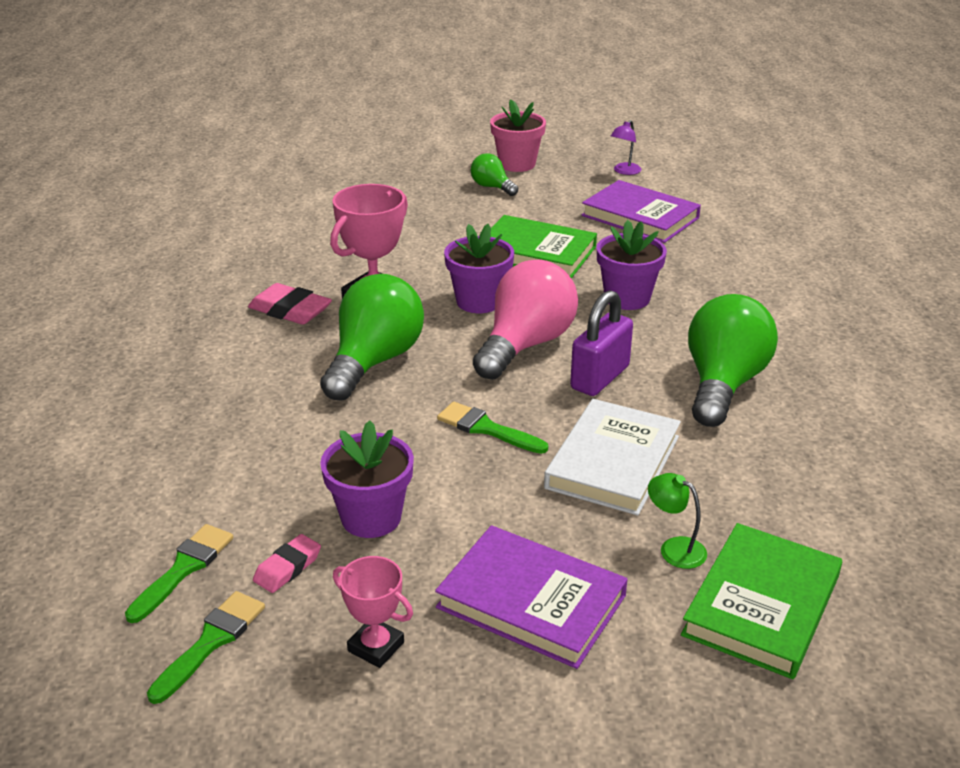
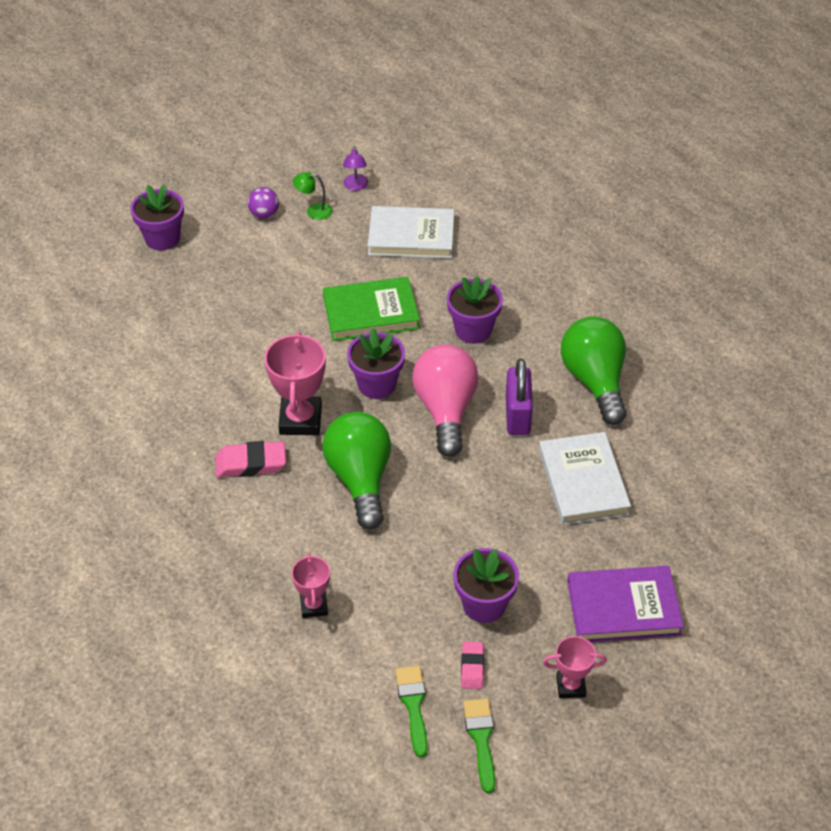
camera: 35 degrees left, 15 degrees up
(202, 436) = (314, 606): none -> pink trophy
(411, 152) = (162, 238): none -> purple flower pot
(486, 428) = (487, 497): green brush -> none
(492, 187) = (270, 252): green light bulb -> none
(517, 164) = (264, 214): pink flower pot -> purple ball
(640, 217) = (411, 236): purple book -> white book
(674, 548) = (666, 527): green lamp -> green lamp (313, 211)
(761, 605) = (736, 539): green book -> none

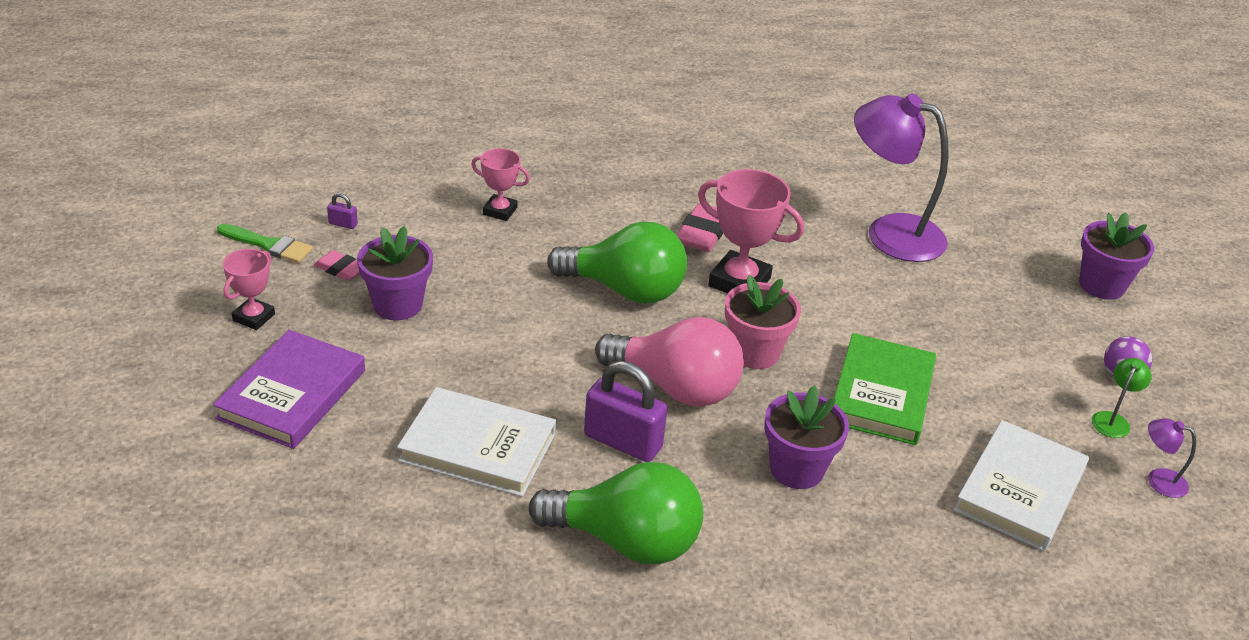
camera: 115 degrees right, 10 degrees down
(171, 358) = (890, 233): none -> purple lamp
(377, 384) = (754, 352): purple flower pot -> pink flower pot
(413, 705) = (343, 224): green brush -> purple padlock

